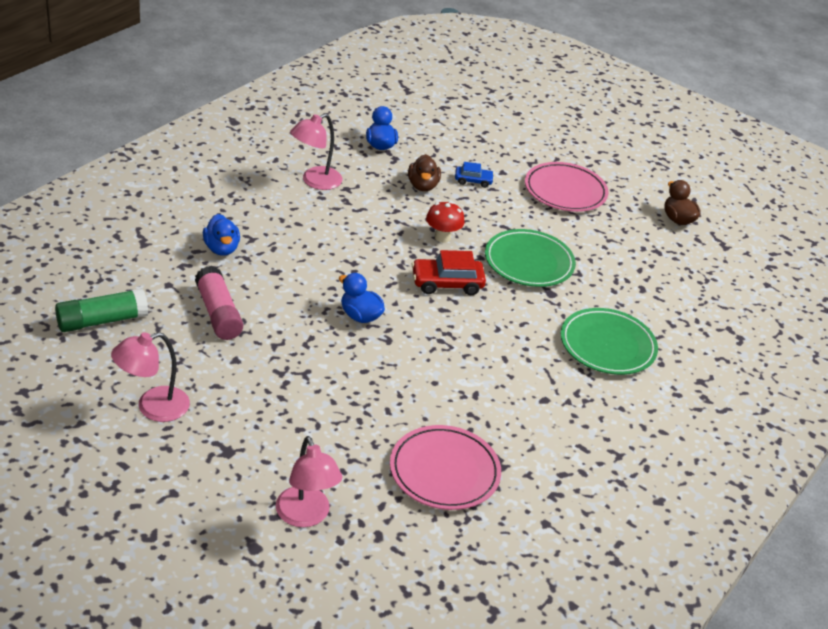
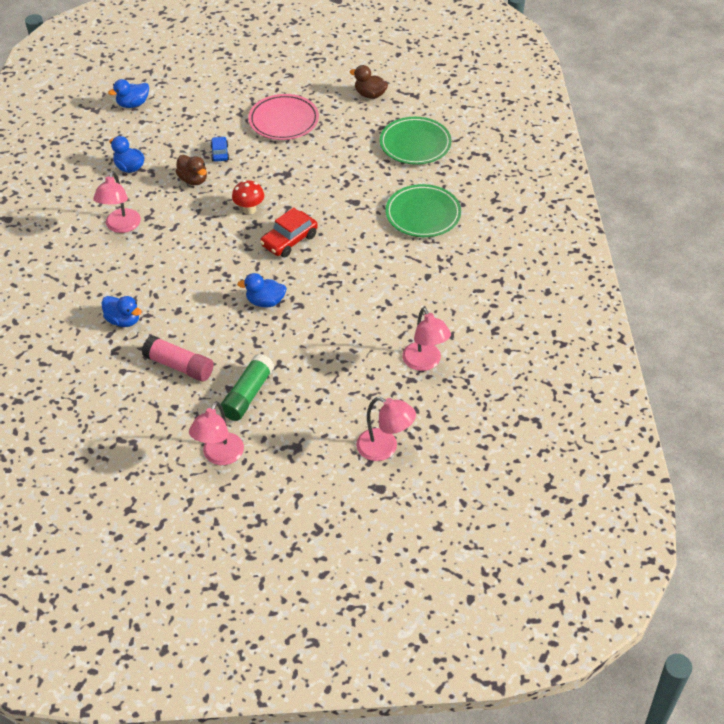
camera: 35 degrees left, 10 degrees up
(102, 321) = (114, 427): green glue stick -> green glue stick (248, 394)
(444, 471) = (425, 362): pink plate -> pink lamp
(445, 104) = (133, 104): none -> blue duck
(473, 181) = (220, 153): blue car -> blue car turned 60 degrees counterclockwise
(529, 262) = (319, 189): green plate -> green plate (415, 144)

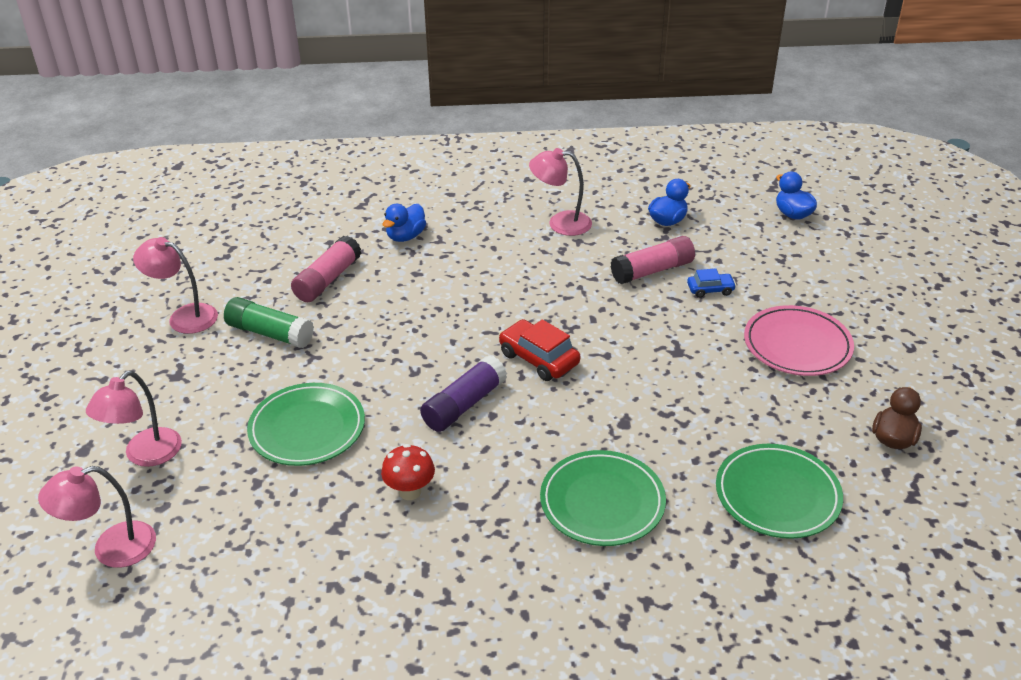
camera: 90 degrees right, 10 degrees down
(193, 180) = (652, 271): brown duck -> pink glue stick
(249, 209) = (598, 320): red mushroom -> red mushroom (410, 492)
(265, 302) = (424, 341): blue duck -> none
(335, 277) = (464, 404): none -> purple glue stick
(358, 359) = (307, 428): none -> green plate
(425, 362) = (285, 499): pink lamp -> pink lamp (111, 548)

